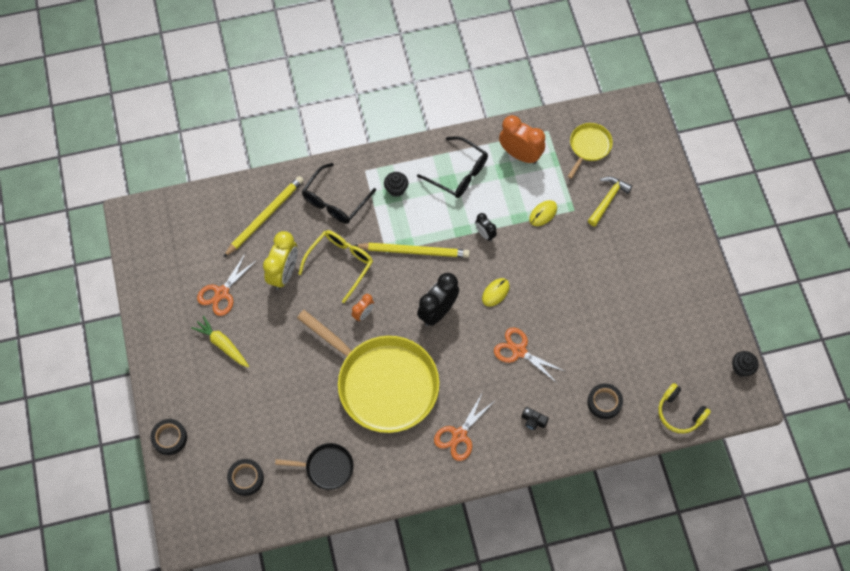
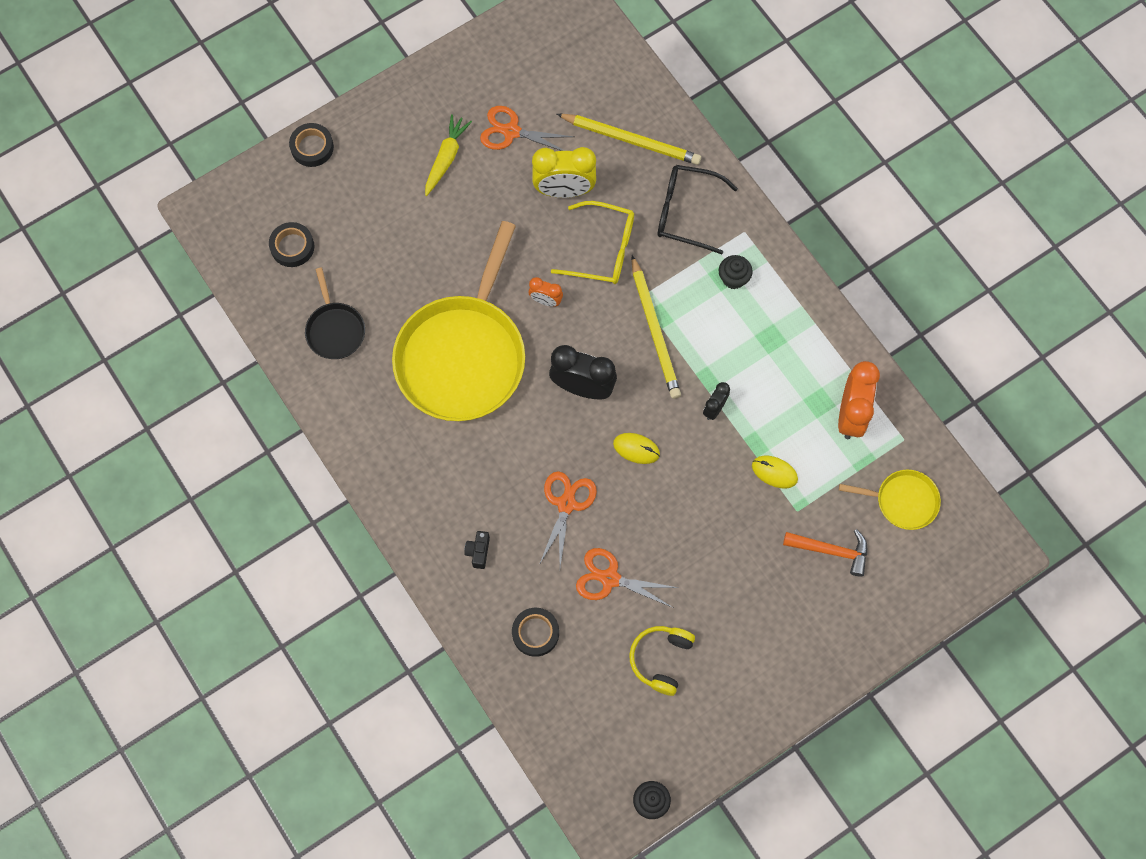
camera: 70 degrees right, 5 degrees up
(458, 173) = (789, 346): black glasses -> none
(459, 435) = (428, 468): orange scissors -> orange scissors (610, 578)
(608, 200) = (831, 551): yellow hammer -> orange hammer
(679, 413) = (556, 735): yellow headphones -> yellow headphones (661, 659)

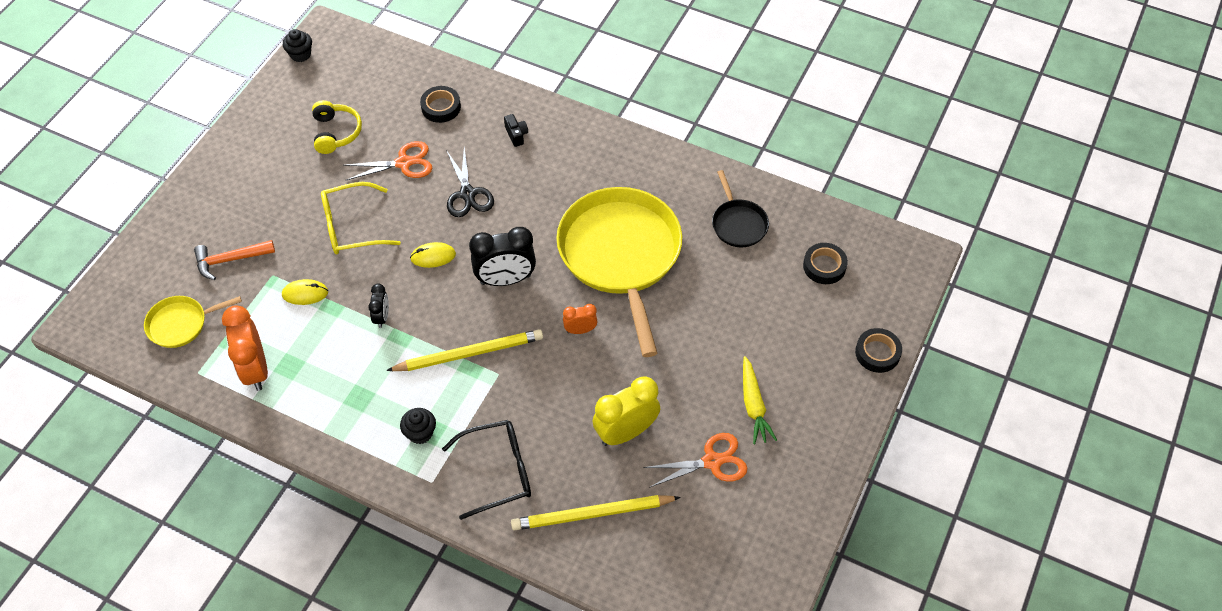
camera: 150 degrees right, 15 degrees down
(335, 330) = (738, 224): black pan -> black pan turned 150 degrees counterclockwise
(566, 504) = (467, 194): orange scissors -> black scissors
(603, 249) = (556, 398): yellow glasses -> yellow glasses (352, 227)
(655, 330) = (469, 353): yellow pencil -> yellow pencil turned 120 degrees clockwise

